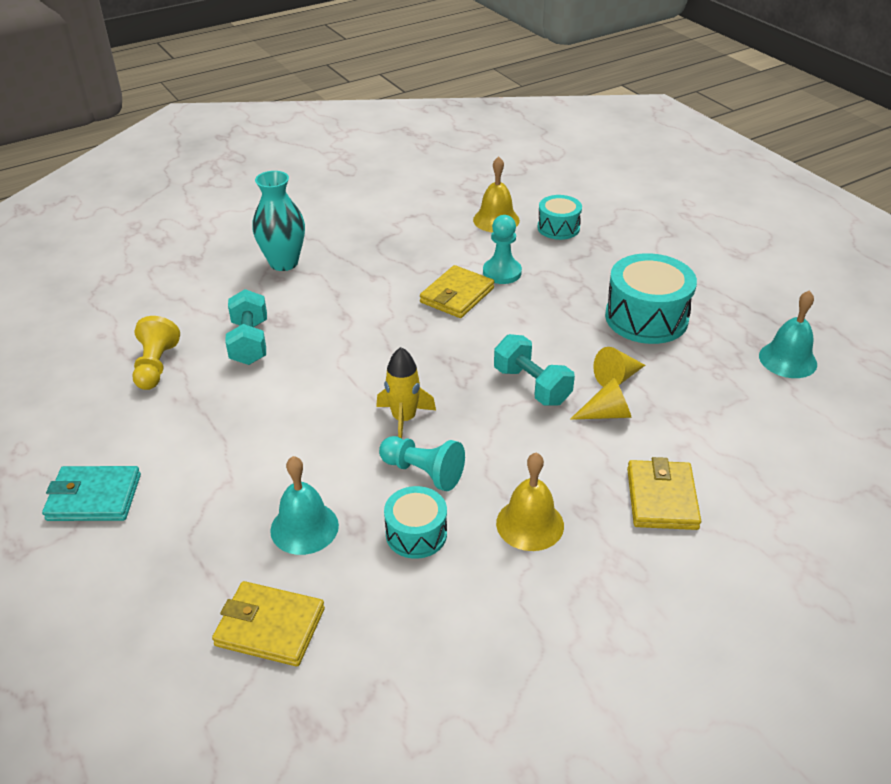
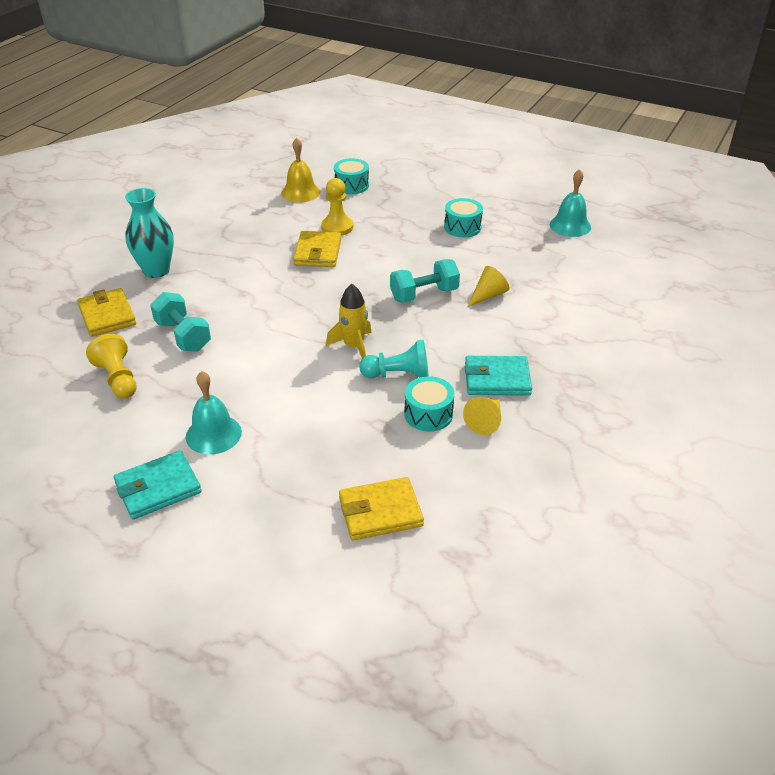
camera: 30 degrees left, 0 degrees up
(304, 527) = (346, 441): turquoise bell -> turquoise bell (213, 434)
(502, 272) = (337, 227): turquoise pawn -> yellow pawn
(530, 524) = (497, 379): yellow bell -> turquoise wallet
(532, 386) = (424, 294): turquoise dumbbell -> turquoise dumbbell turned 45 degrees counterclockwise
(617, 378) = (475, 271): yellow cone -> yellow cone (485, 421)
(646, 318) = (462, 227): turquoise drum -> turquoise drum, size x0.58
(662, 498) = (564, 333): yellow wallet -> yellow wallet (107, 315)

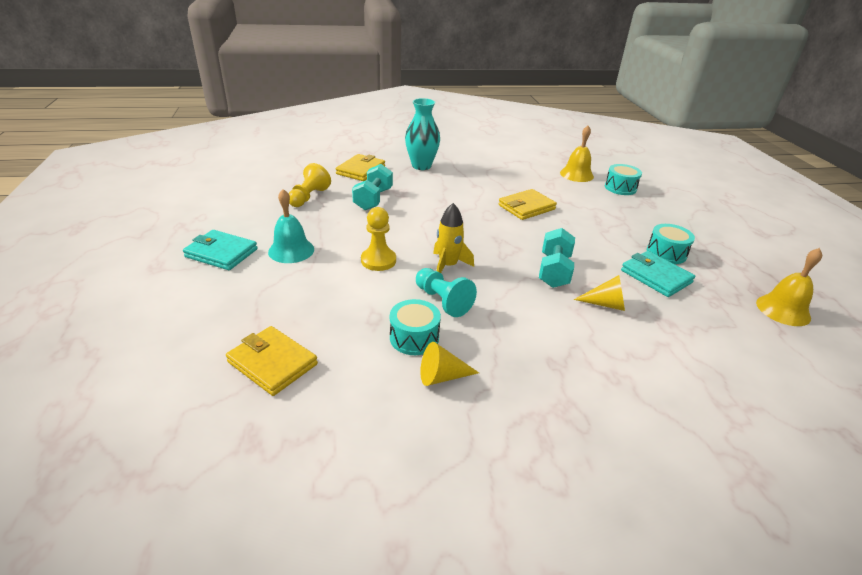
camera: 50 degrees right, 5 degrees down
(337, 227) = (566, 202): yellow pawn -> yellow pawn (378, 260)
(424, 294) = (554, 271): turquoise dumbbell -> turquoise dumbbell turned 75 degrees clockwise
(497, 379) = (505, 358): turquoise wallet -> turquoise wallet (656, 276)
(570, 225) = (783, 310): turquoise bell -> yellow bell

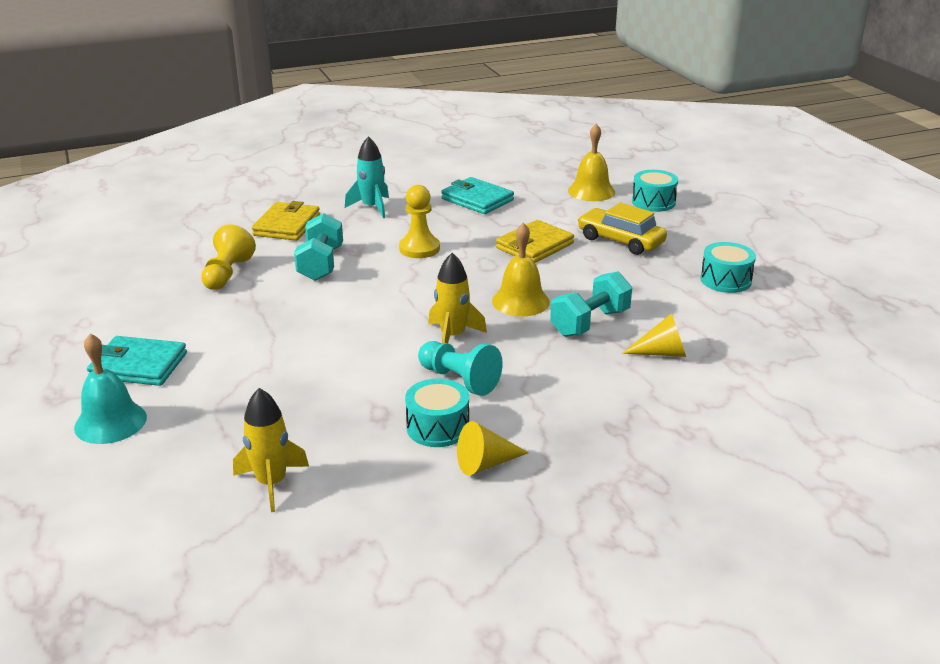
camera: 10 degrees left, 5 degrees down
(272, 363) = (271, 483): yellow wallet -> yellow rocket
(291, 250) = (234, 348): turquoise bell -> turquoise bell (110, 422)
(378, 260) = (358, 343): yellow pawn -> yellow pawn (419, 248)
(421, 166) = (372, 207): turquoise vase -> turquoise rocket
(554, 271) = (590, 323): turquoise dumbbell -> turquoise dumbbell turned 45 degrees clockwise
(590, 212) = (620, 241): none -> yellow car
(656, 276) = (717, 311): turquoise wallet -> turquoise wallet (477, 199)
(783, 310) = (871, 327): yellow bell -> yellow bell (520, 301)

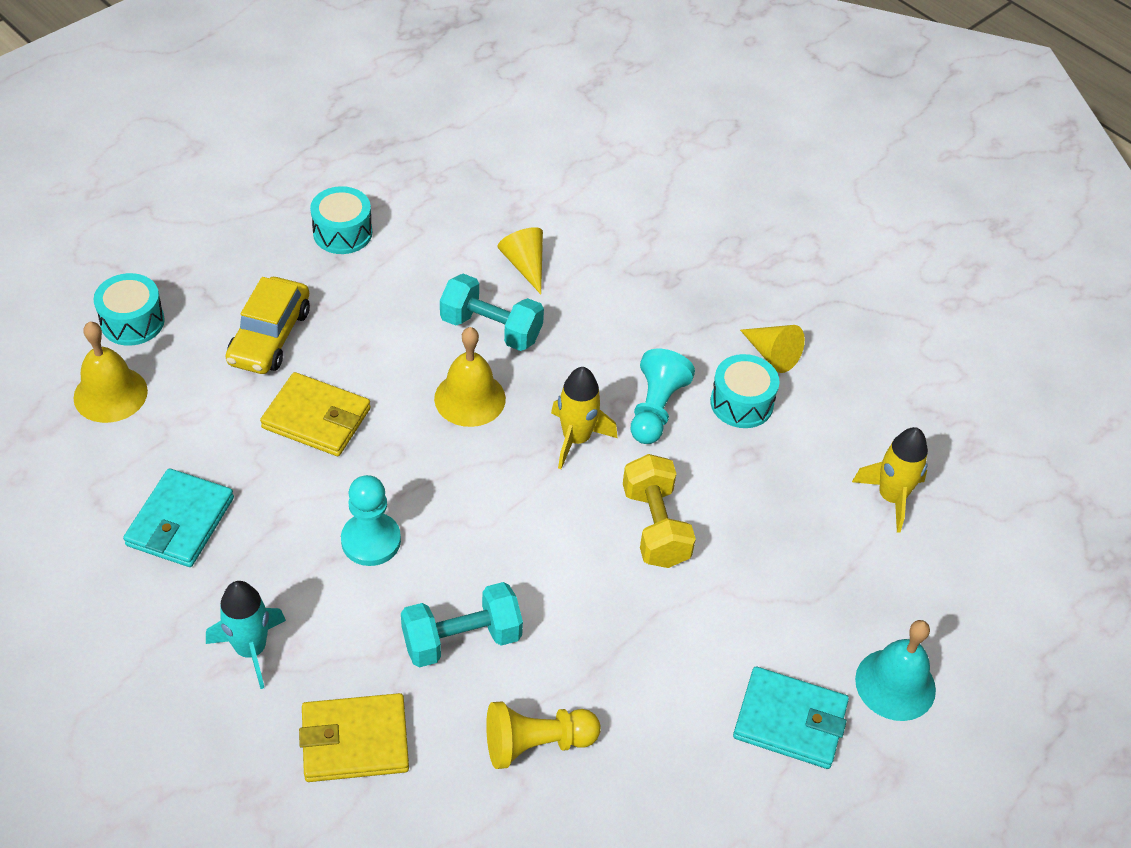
camera: 115 degrees left, 20 degrees up
(138, 365) = (790, 721): turquoise wallet -> turquoise wallet turned 60 degrees counterclockwise
(345, 351) = (655, 526): none -> yellow dumbbell
(419, 248) = (371, 541): yellow pawn -> turquoise pawn

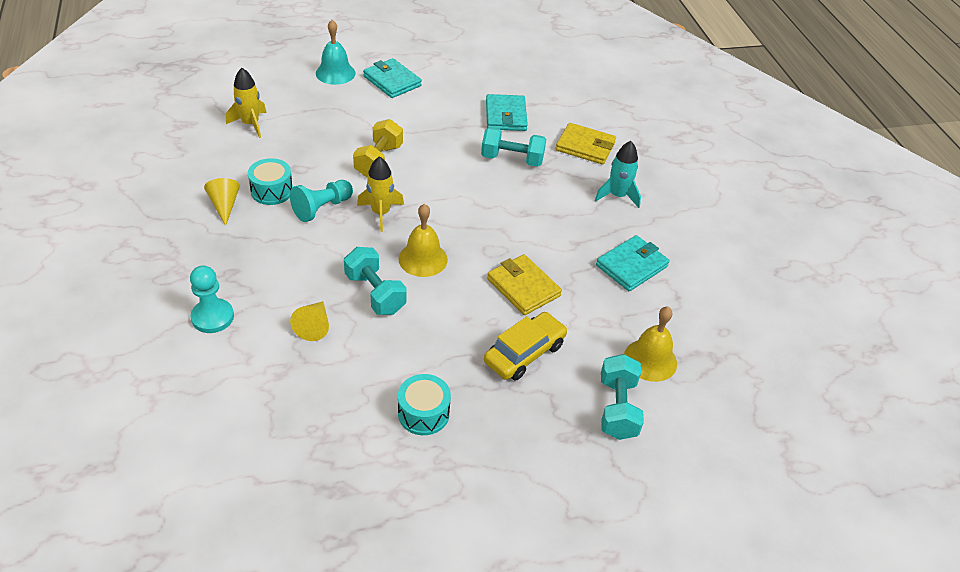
camera: 150 degrees left, 5 degrees down
(132, 322) = (617, 408): turquoise drum -> turquoise dumbbell
(371, 541) = (530, 214): turquoise pawn -> turquoise pawn (212, 317)
(536, 744) = (505, 116): yellow pawn -> turquoise wallet

